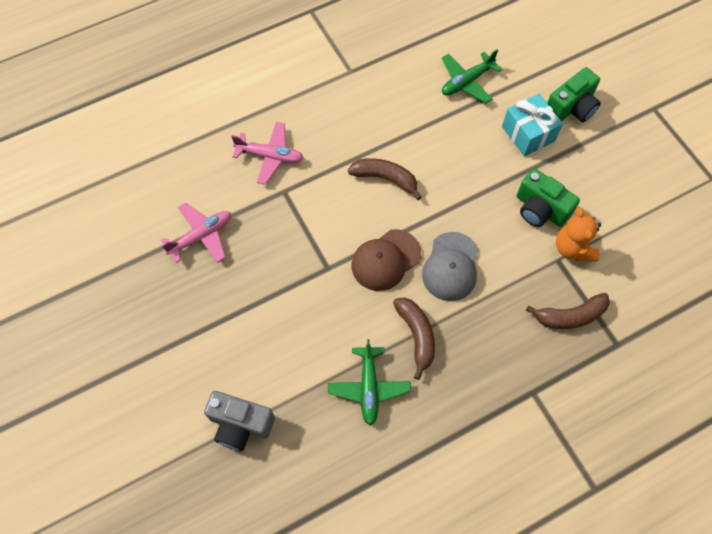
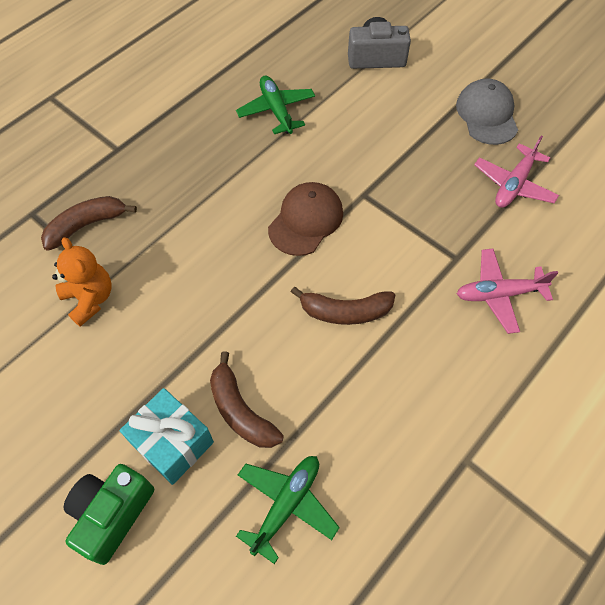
camera: 160 degrees right, 5 degrees down
(416, 336) = (246, 162): brown banana -> brown banana (240, 411)
(451, 267) = (231, 235): grey cap -> grey cap (487, 115)
(540, 209) = (137, 335): green camera -> none

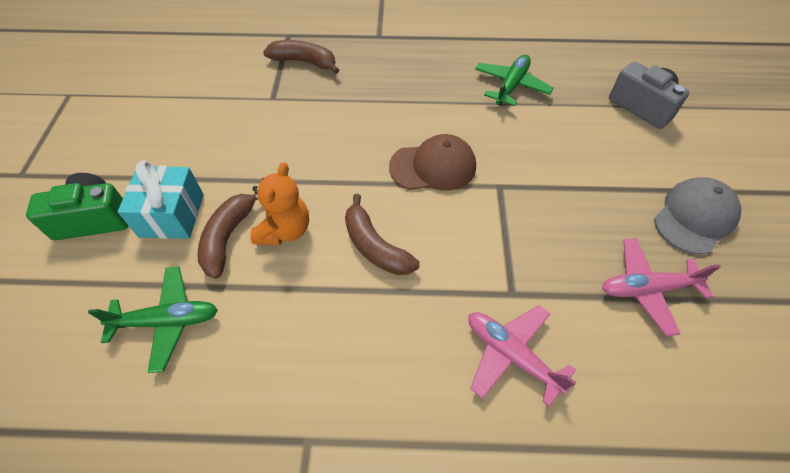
camera: 50 degrees right, 5 degrees down
(90, 299) = (250, 100): orange teddy bear -> orange teddy bear (285, 230)

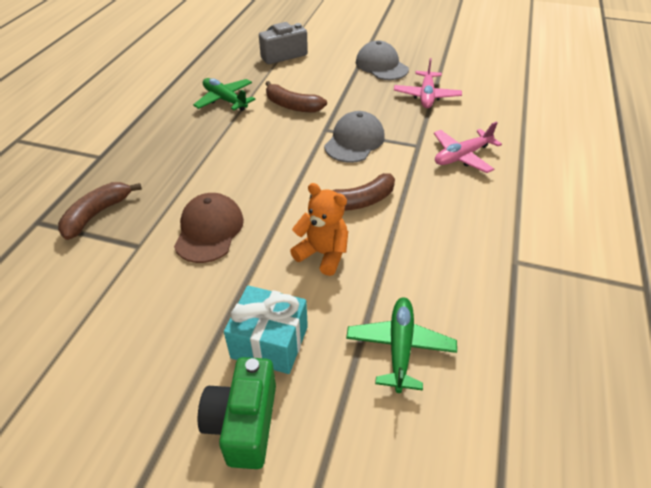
camera: 75 degrees left, 10 degrees down
(228, 237) = (316, 295): brown banana -> brown banana (292, 106)
(433, 166) = (290, 156): brown cap -> brown cap (209, 230)
(489, 220) = (354, 141): none -> grey cap

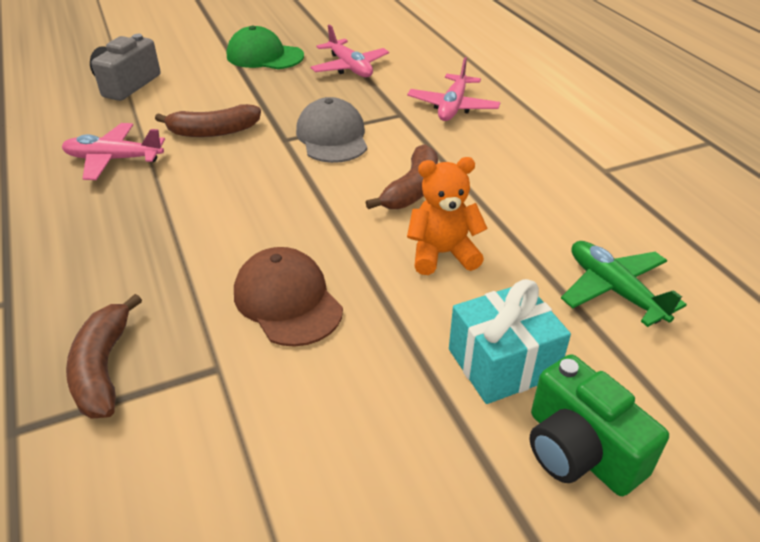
camera: 40 degrees left, 5 degrees down
(225, 100) = (114, 159): green plane -> pink plane
(381, 65) = (264, 56): grey cap -> green cap

